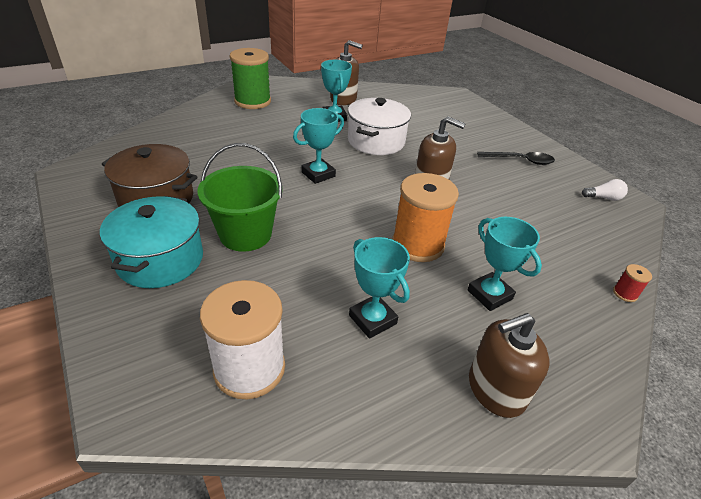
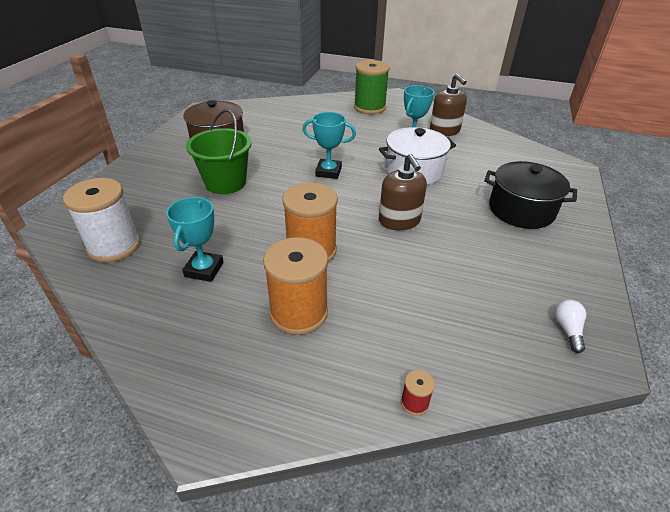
camera: 50 degrees right, 0 degrees up
(160, 260) = (168, 172): turquoise pot -> none
(477, 137) = (521, 210): none -> black pot
(489, 294) = (298, 313): turquoise trophy -> orange spool
(495, 390) = (193, 360): brown soap dispenser -> none
(520, 160) = (530, 249): black spoon -> none
(603, 198) = (567, 330): white light bulb -> white light bulb turned 135 degrees counterclockwise

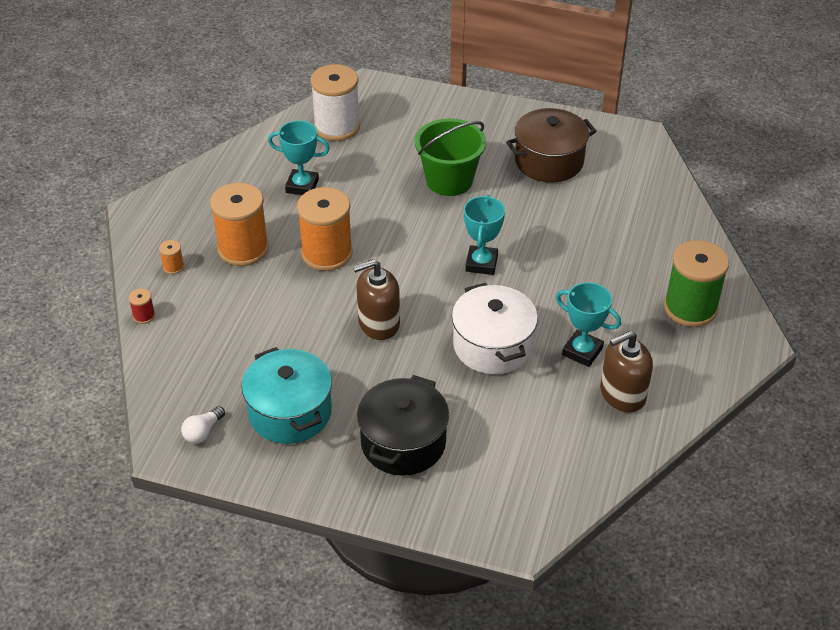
camera: 90 degrees right, 5 degrees up
(325, 378) = (173, 267): none -> orange spool
(517, 270) = (290, 412): none -> turquoise pot
(567, 330) = (203, 432): white light bulb -> white light bulb turned 120 degrees clockwise

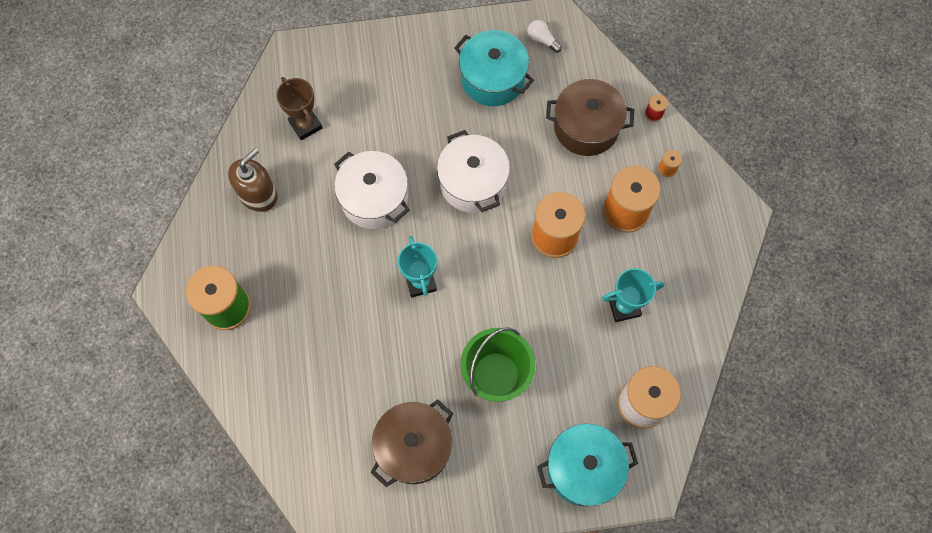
camera: 155 degrees right, 25 degrees up
(203, 432) = (542, 40): white light bulb -> white light bulb turned 60 degrees counterclockwise
(224, 329) = (586, 127): none -> brown pot
(378, 323) = (473, 183): brown soap dispenser -> white pot
(403, 442) = (401, 88): black pot -> none
(413, 108) = (583, 468): none -> turquoise pot
(538, 445) = (305, 125): none -> brown trophy
(582, 351) = (302, 223): turquoise trophy -> none

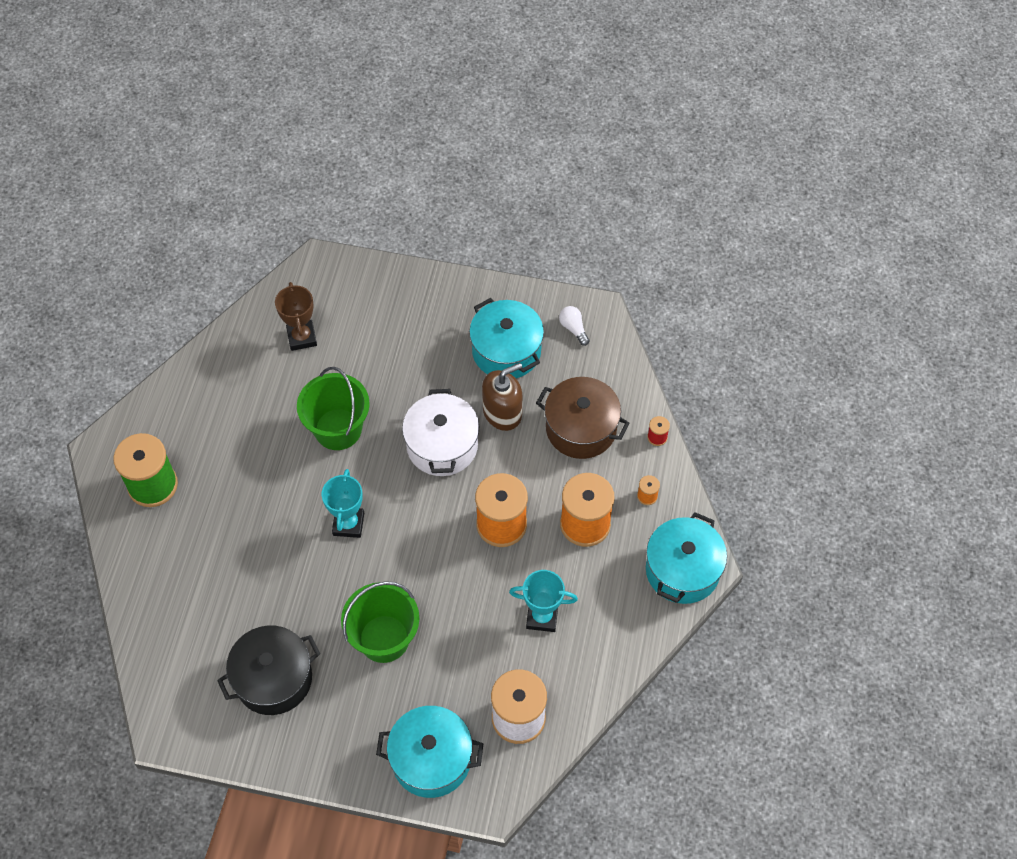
camera: 20 degrees right, 10 degrees down
(258, 195) = (228, 389): brown soap dispenser -> brown soap dispenser (502, 412)
(374, 199) = (338, 429): white pot -> green bucket
(414, 447) = (273, 679): brown pot -> black pot
(724, 224) = (682, 570): none -> turquoise pot

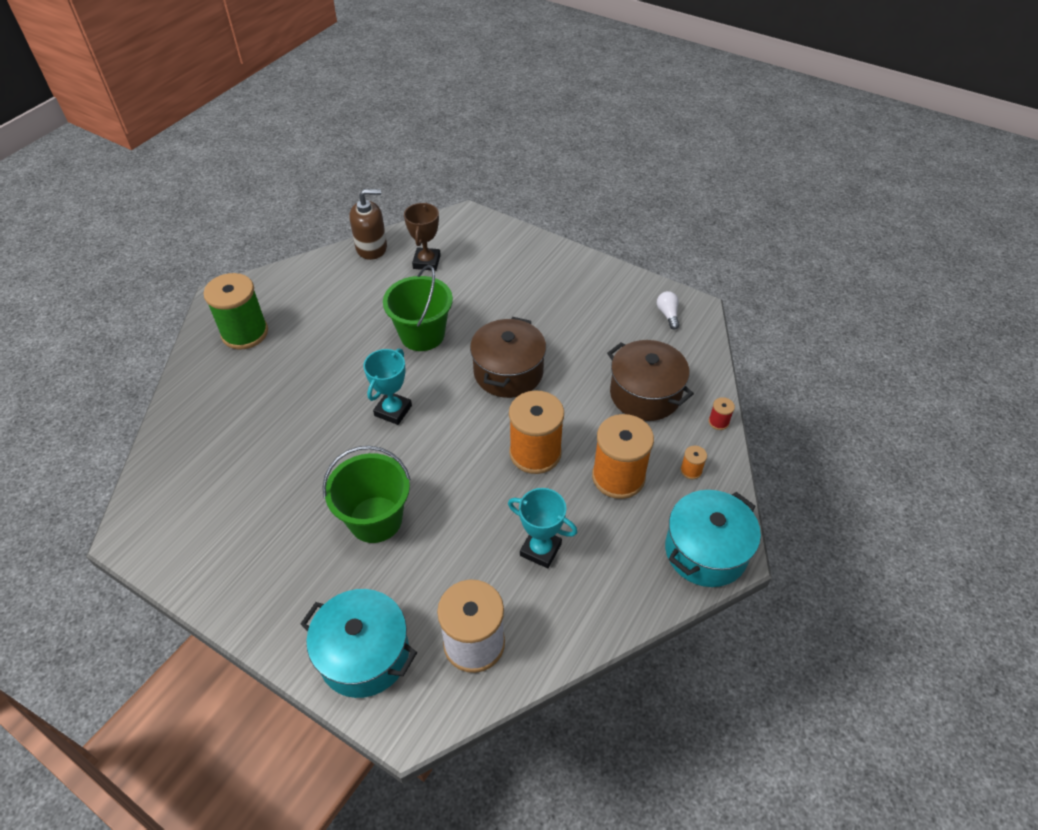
camera: 20 degrees right, 10 degrees down
(273, 679) = (254, 522): black pot -> none
(442, 445) = (508, 372): white pot -> brown pot
(502, 412) = (575, 361): brown soap dispenser -> brown soap dispenser (371, 248)
(506, 351) = (599, 316): turquoise pot -> none

